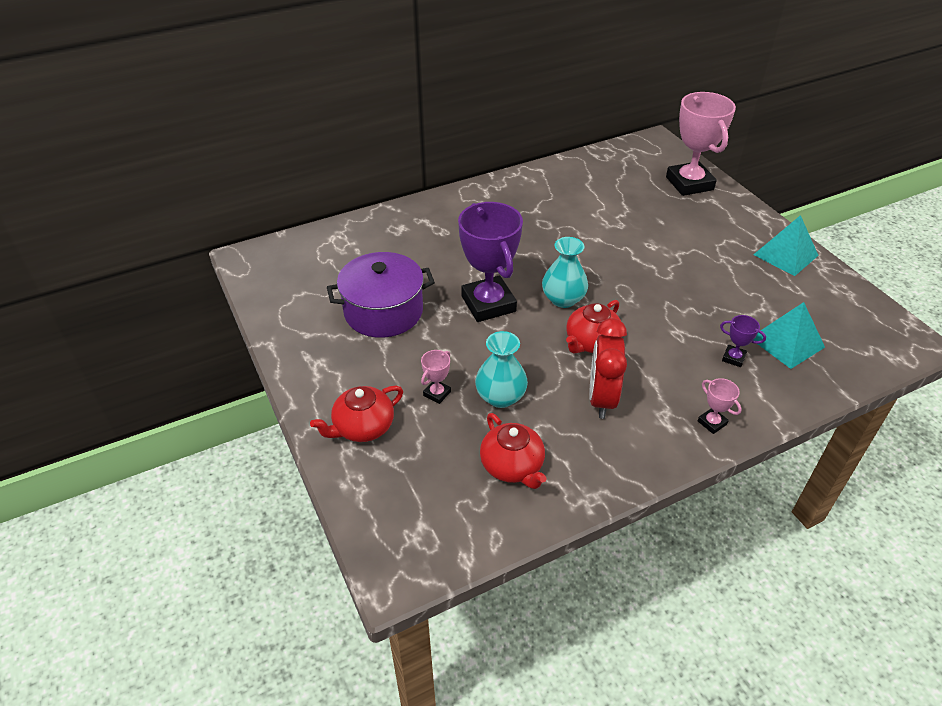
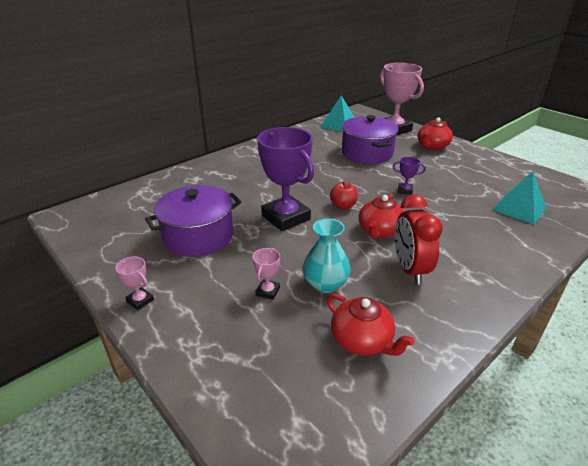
camera: 15 degrees left, 10 degrees down
(363, 427) = (206, 334): red teapot -> red teapot (432, 146)
(563, 299) = (343, 206): turquoise vase -> red apple
(631, 220) = (367, 153): none -> purple pot
(712, 423) = (505, 271): pink trophy -> pink trophy (140, 300)
(733, 358) = (490, 224): purple trophy -> purple trophy (405, 191)
(785, 255) = (481, 158): turquoise pyramid -> turquoise pyramid (339, 124)

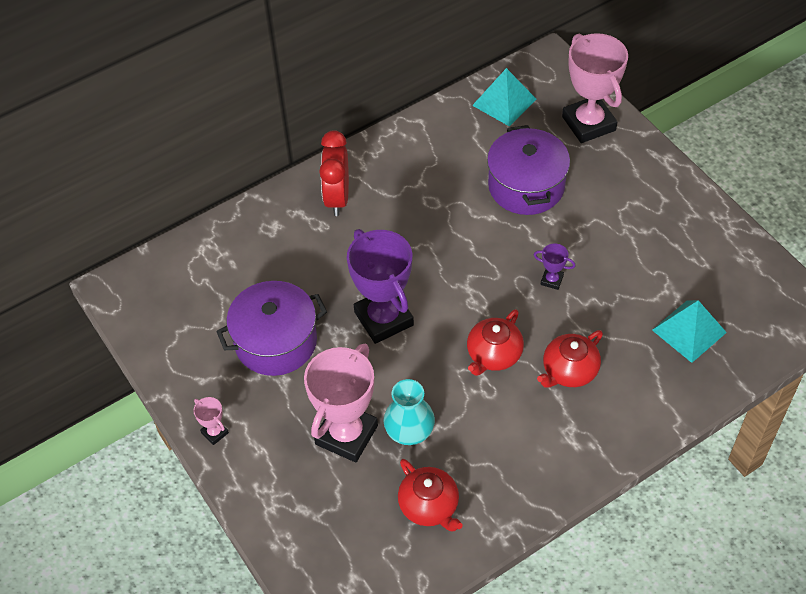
camera: 10 degrees right, 20 degrees up
(268, 291) = (346, 435): pink trophy -> pink trophy, size x2.35
(343, 206) = (461, 303): red apple -> none
(409, 269) = (508, 420): red clock -> red clock (337, 198)
(432, 146) = (631, 177): red teapot -> red teapot (569, 371)

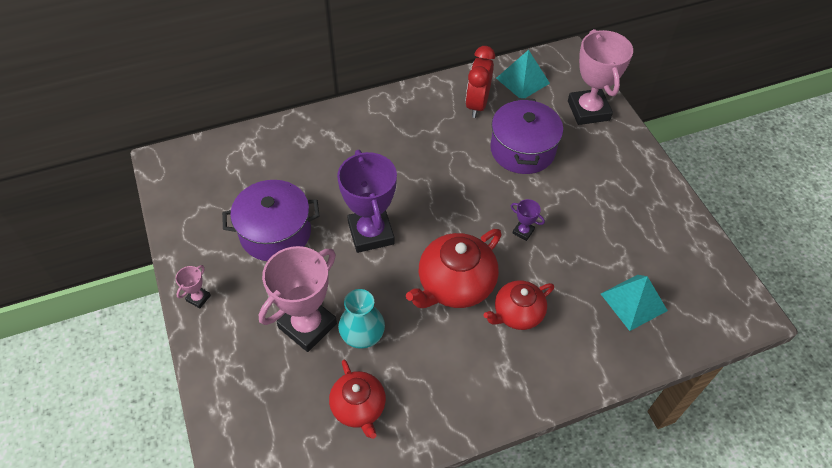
camera: 10 degrees right, 0 degrees up
(215, 433) = (198, 298): pink trophy -> pink trophy turned 60 degrees clockwise
(337, 198) = (364, 128): red clock -> red clock (477, 104)
(493, 355) = (455, 284): red teapot -> red teapot, size x1.56

